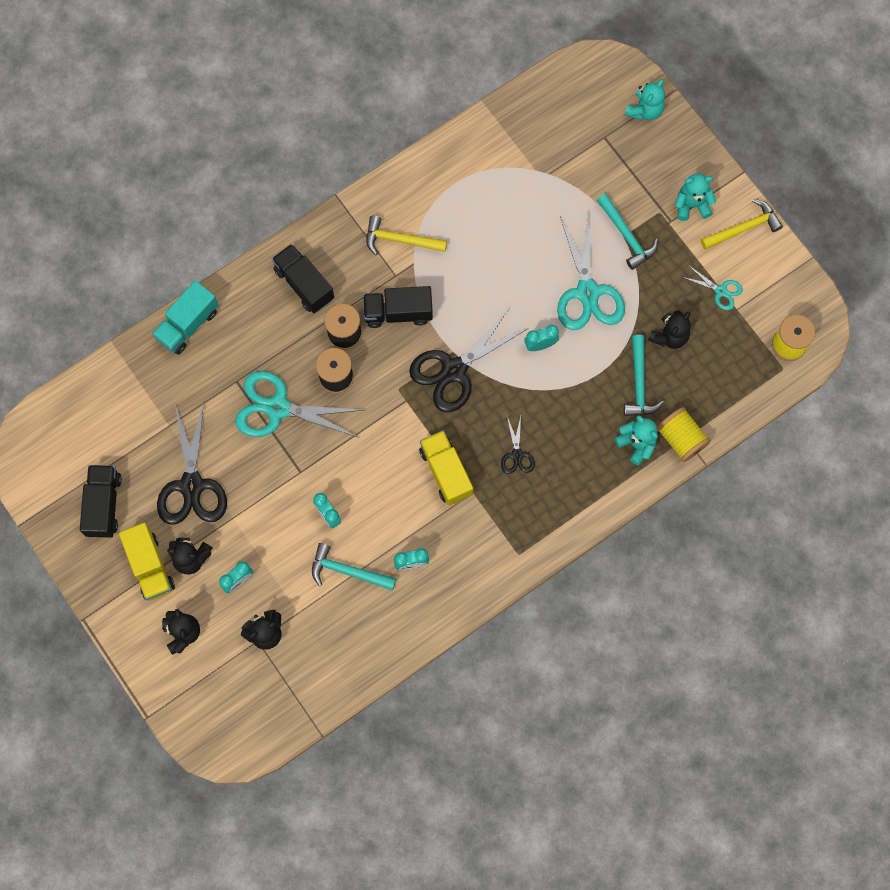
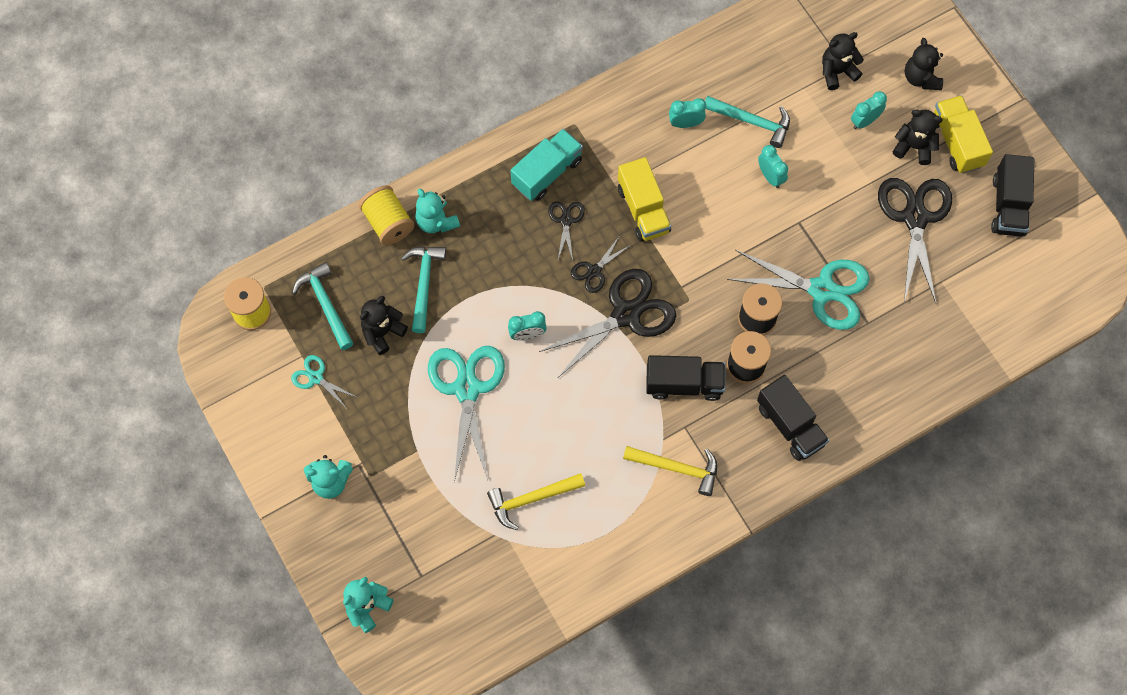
camera: 175 degrees left, 5 degrees down
(187, 324) = (923, 390): turquoise truck -> turquoise truck (547, 172)
(486, 408) = (594, 271): none -> black scissors
(627, 236) = (412, 451): turquoise hammer -> turquoise hammer (325, 304)
(743, 228) = (276, 449): yellow hammer -> yellow hammer (531, 499)

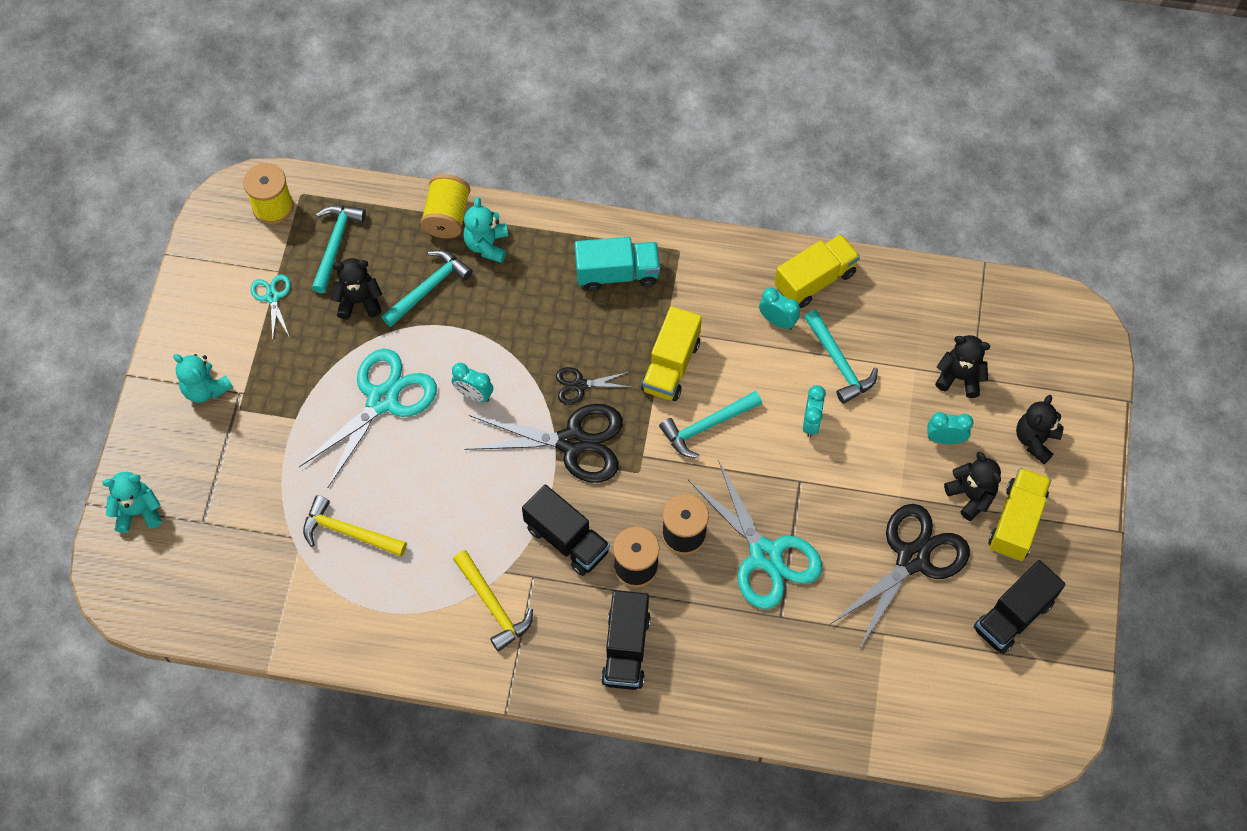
camera: 40 degrees right, 5 degrees down
(566, 220) = (595, 325): black scissors -> none
(685, 76) = (815, 280): none -> yellow truck
(705, 233) = (706, 426): none -> turquoise hammer

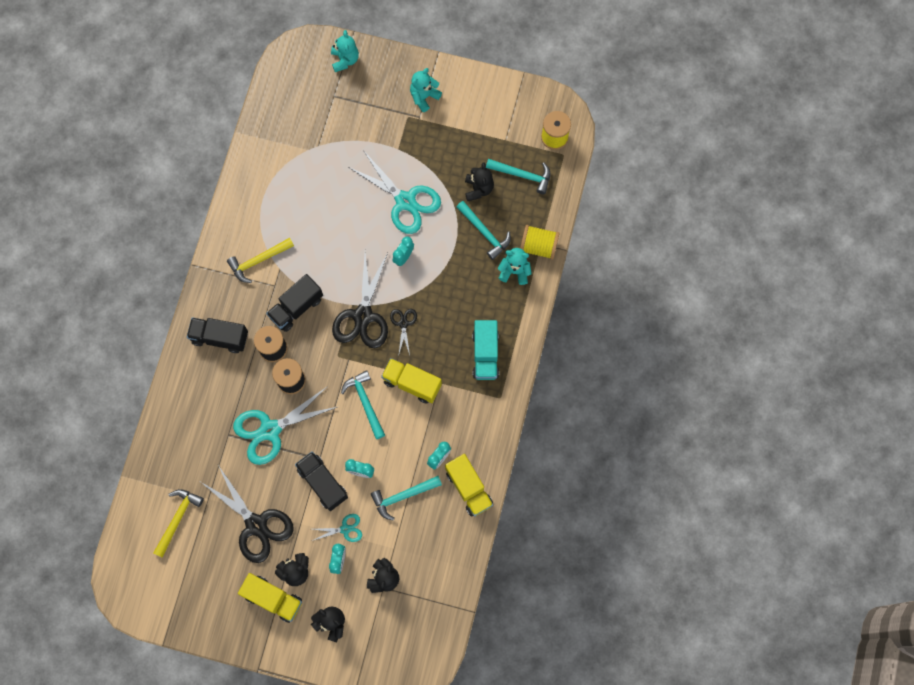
camera: 95 degrees right, 10 degrees up
(272, 297) = (486, 136): turquoise scissors -> turquoise scissors (345, 529)
(348, 532) = (317, 178): yellow hammer -> yellow hammer (178, 519)
(1013, 616) = (208, 585): black truck -> black truck (323, 483)

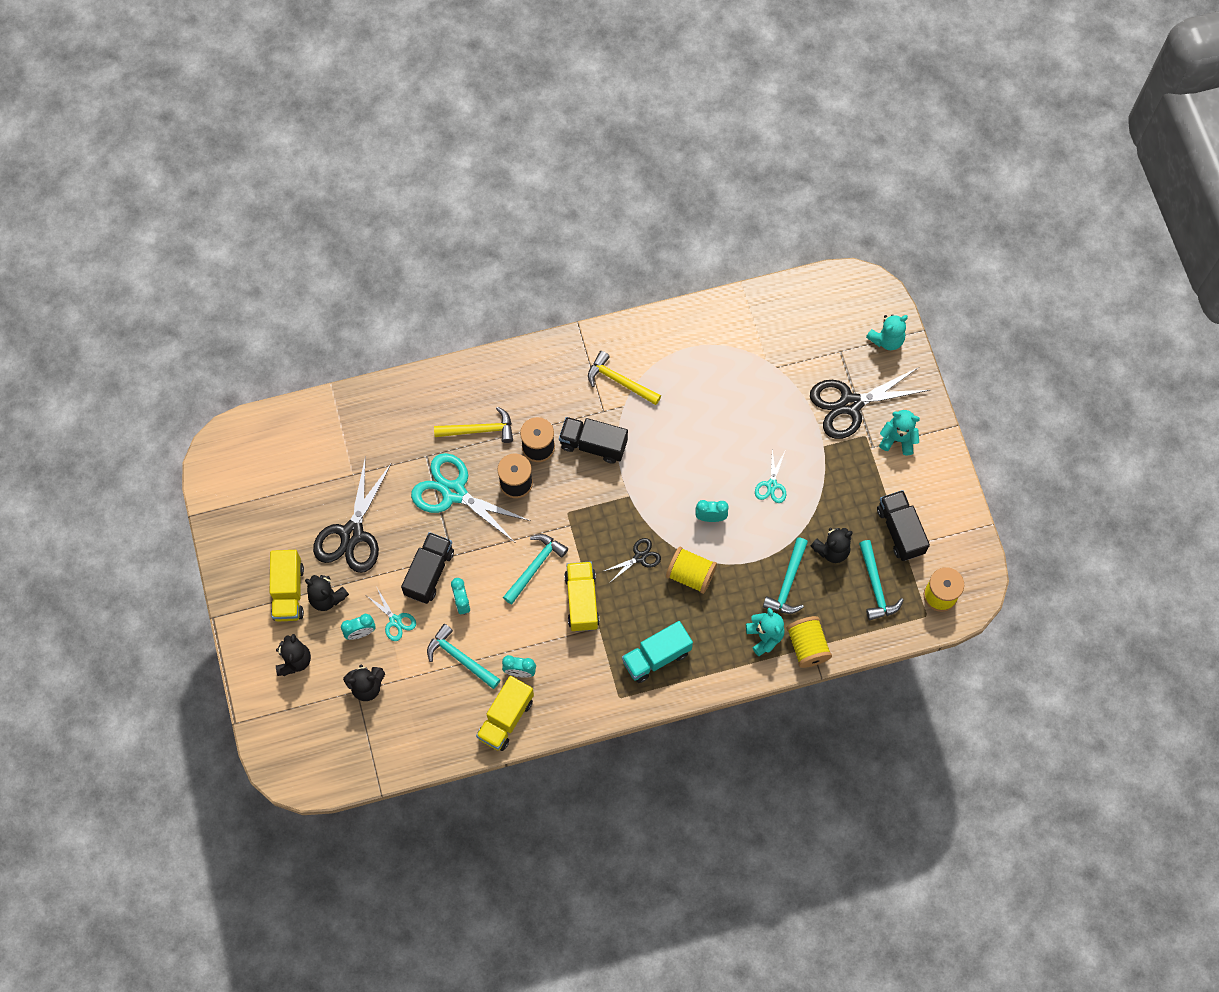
camera: 60 degrees right, 5 degrees down
(178, 519) = (317, 458): yellow hammer -> yellow hammer (479, 430)
(220, 337) = (519, 391): black truck -> black truck (900, 530)
(363, 316) = (624, 513): black scissors -> black scissors (850, 404)
(405, 201) = (772, 485): turquoise scissors -> turquoise scissors, size x0.49
(438, 296) = (690, 575): none -> yellow spool

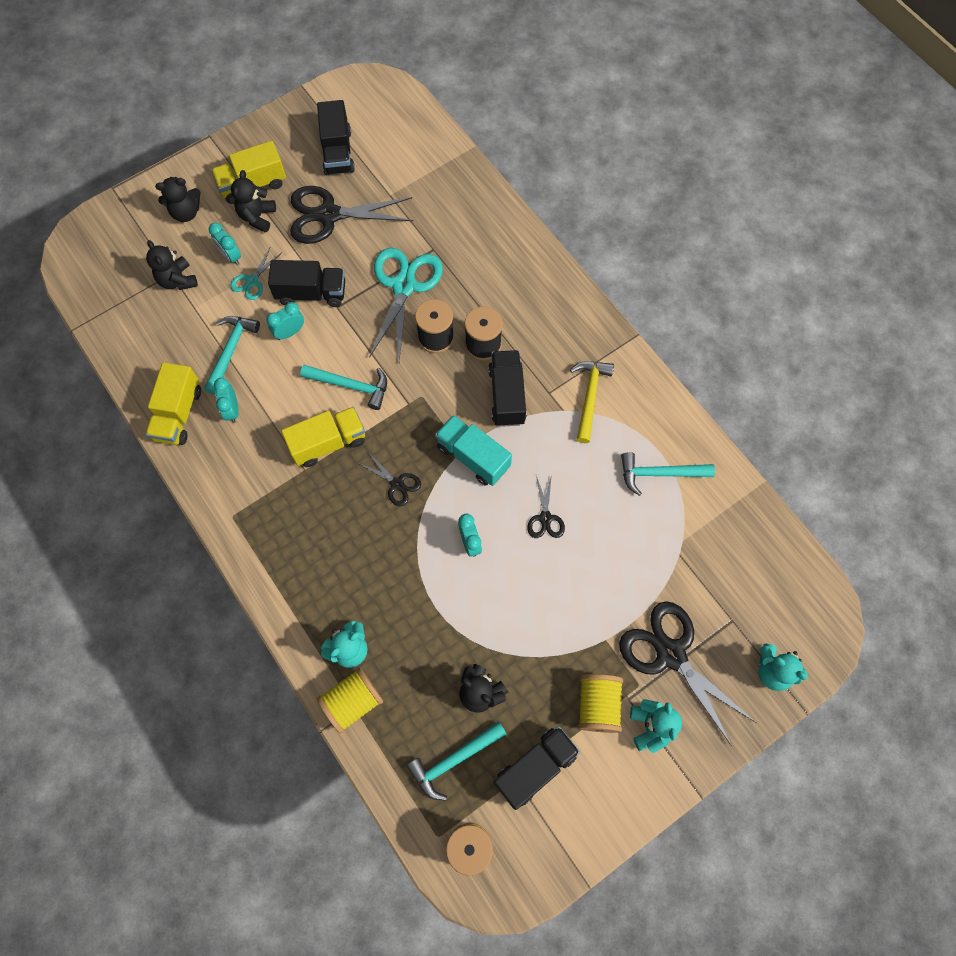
camera: 70 degrees right, 0 degrees up
(284, 505) = (337, 152): none -> black truck
(479, 430) = (479, 285): yellow hammer -> none
(505, 718) = (178, 414): yellow truck -> yellow truck turned 90 degrees counterclockwise
(656, 657) = (289, 539): turquoise truck -> turquoise truck (473, 457)
(690, 575) = (395, 543): yellow spool -> yellow spool (598, 705)
(711, 453) = (545, 518): none -> black scissors
(772, 485) = (534, 596): turquoise scissors -> none
(788, 583) = (422, 654): turquoise hammer -> turquoise hammer (659, 474)

